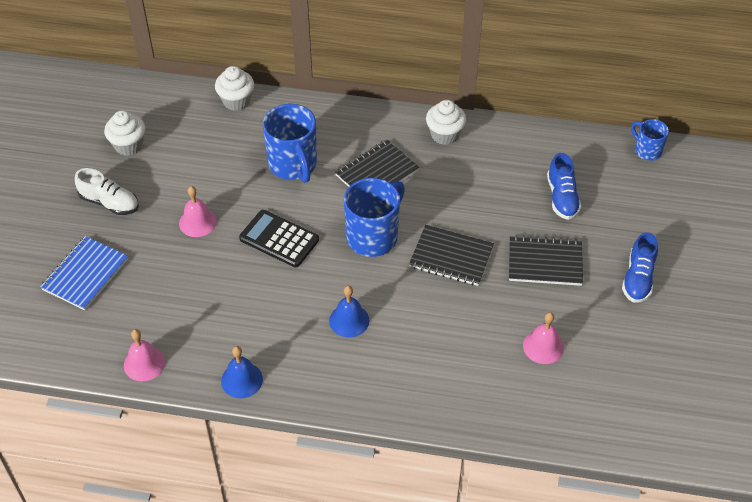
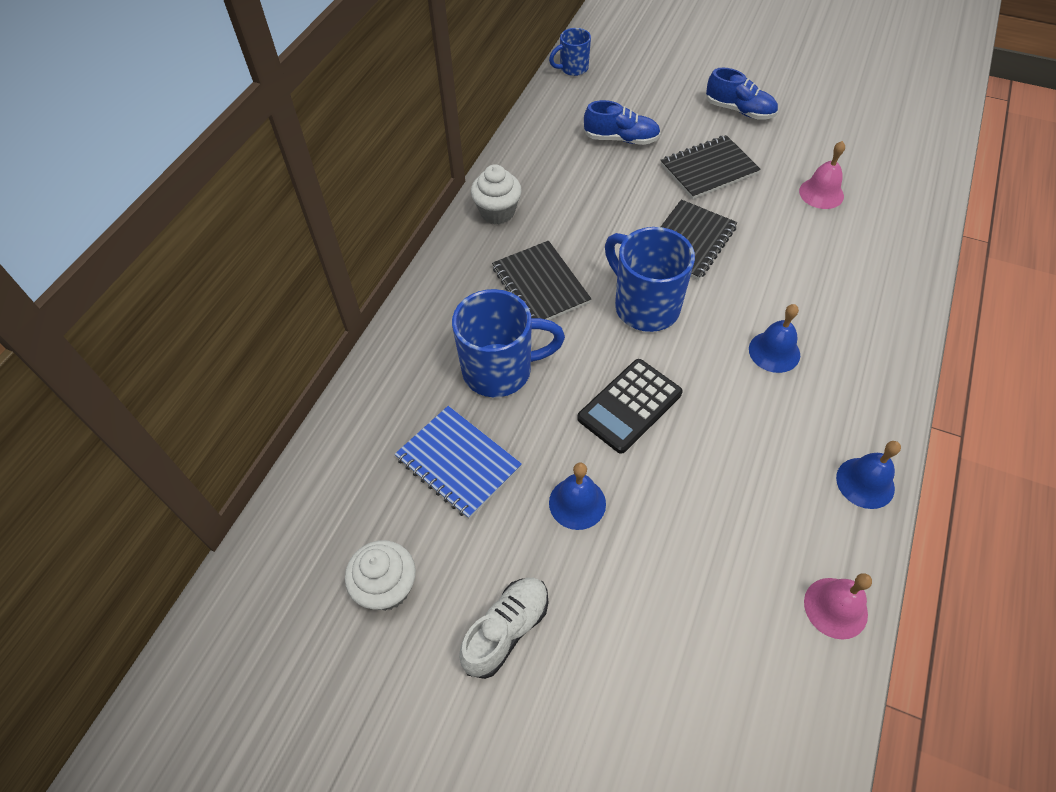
camera: 75 degrees left, 5 degrees up
(85, 274) = (653, 684): blue notebook -> blue notebook (458, 463)
(197, 222) = (577, 503): pink bell -> blue bell
(236, 101) = (349, 421): white cupcake -> none
(545, 262) = (709, 169): black notebook -> black notebook turned 45 degrees clockwise

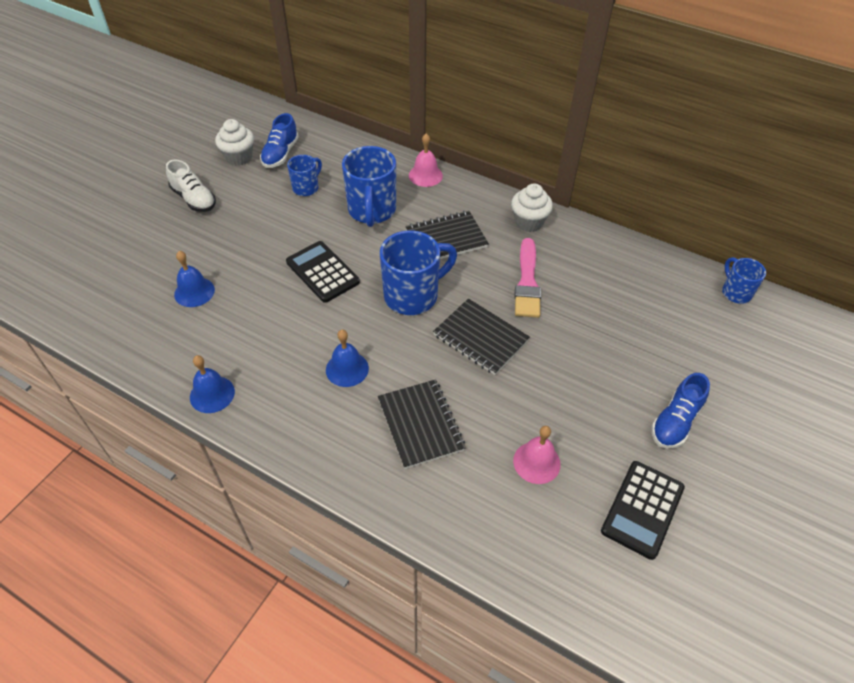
camera: 95 degrees right, 5 degrees down
(458, 463) = (306, 188): blue notebook -> blue mug
(577, 503) = (258, 236): blue bell -> blue bell (194, 292)
(596, 209) = (527, 282): none -> pink brush
(621, 139) = (623, 313): blue shoe -> blue shoe (280, 154)
(709, 169) = (577, 373): black notebook -> black notebook (420, 425)
(835, 131) = (642, 509): none -> black calculator
(835, 608) = (134, 348): pink bell -> pink bell (425, 175)

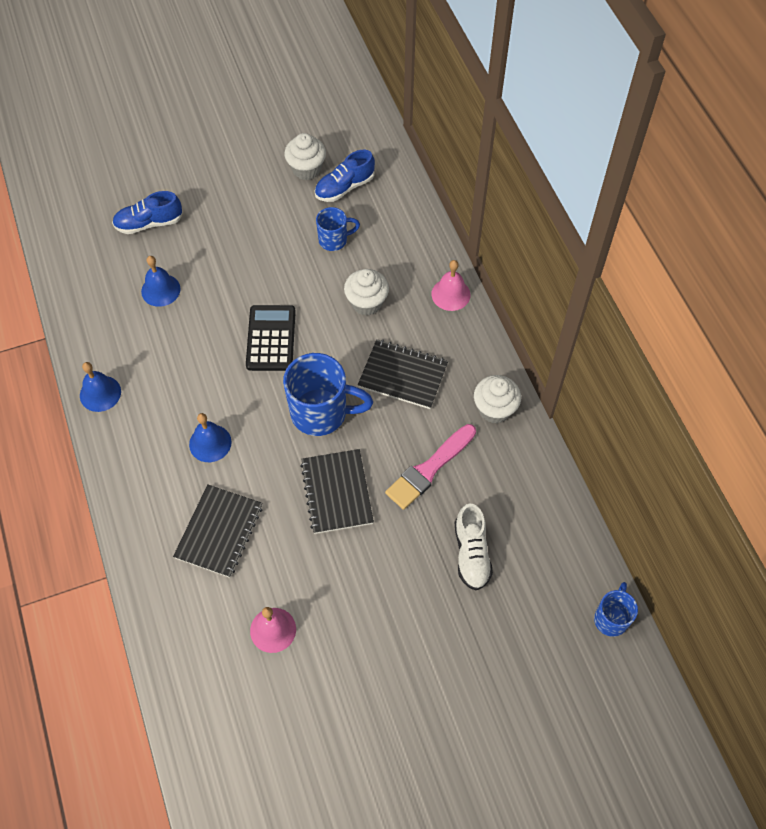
camera: 40 degrees right, 10 degrees up
(194, 199) = (234, 193): white shoe -> white shoe (471, 553)
(372, 211) = (366, 303): blue mug -> white cupcake
(642, 509) = (312, 730): black calculator -> none
(675, 422) = (416, 686): blue shoe -> blue shoe (149, 223)

